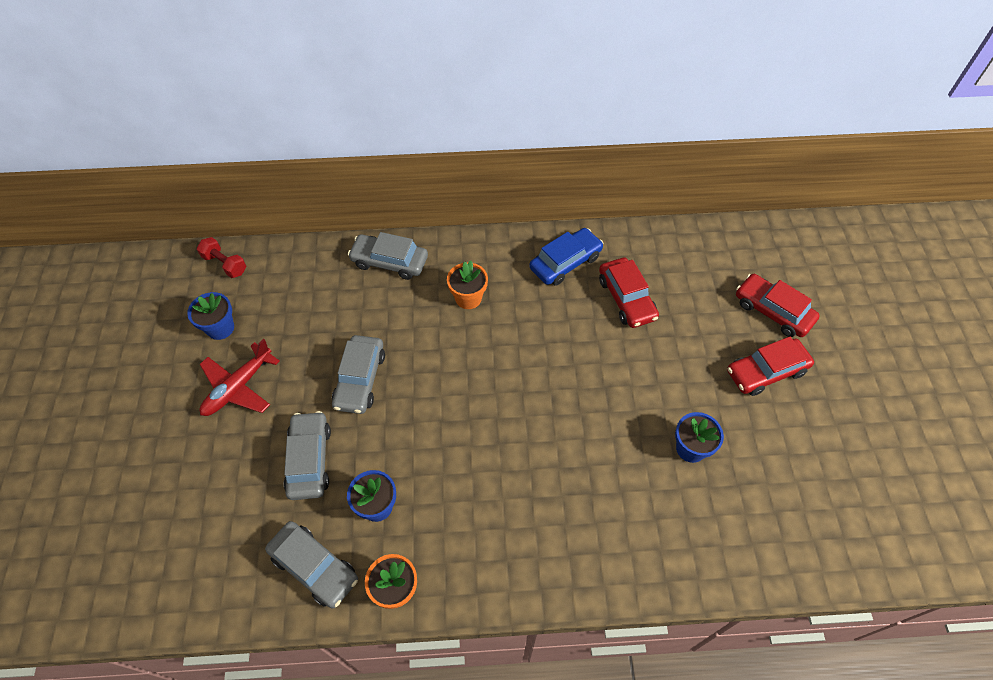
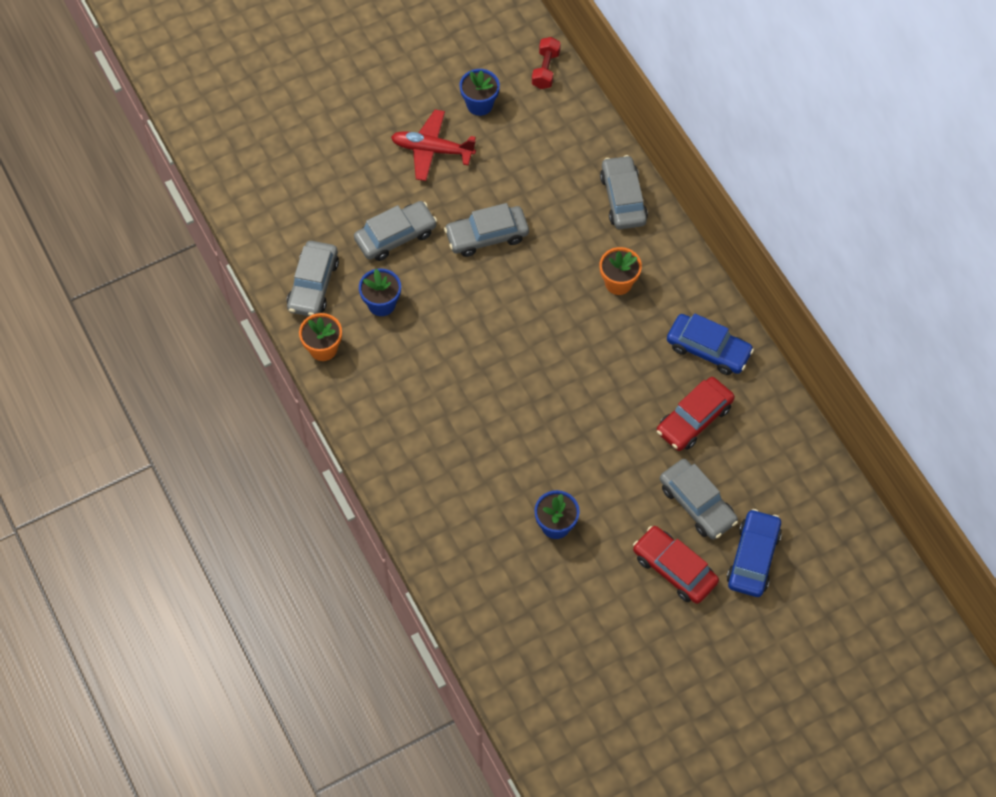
camera: 65 degrees right, 5 degrees up
(708, 329) = (697, 504): none -> grey car
(772, 311) = (753, 558): red car -> blue car

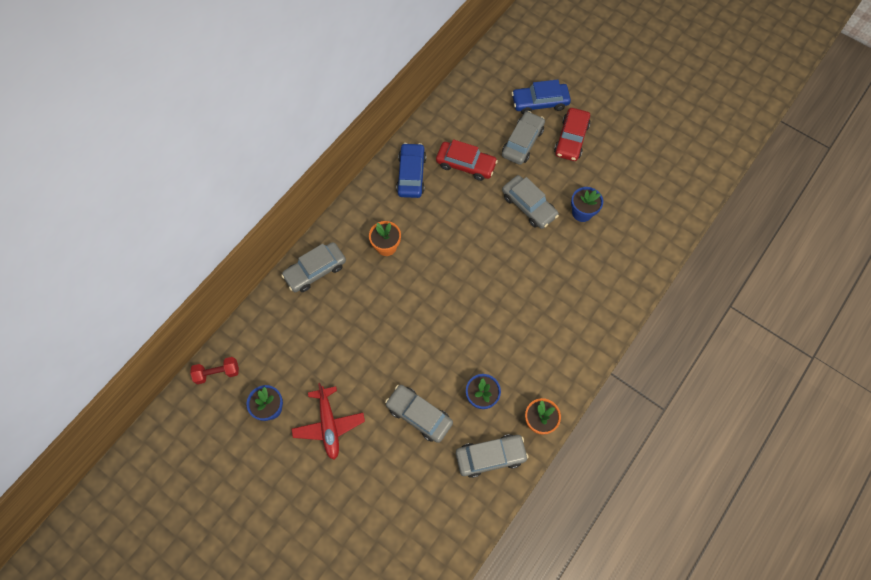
camera: 115 degrees left, 5 degrees up
(487, 236) = (388, 349): grey car -> grey car (528, 206)

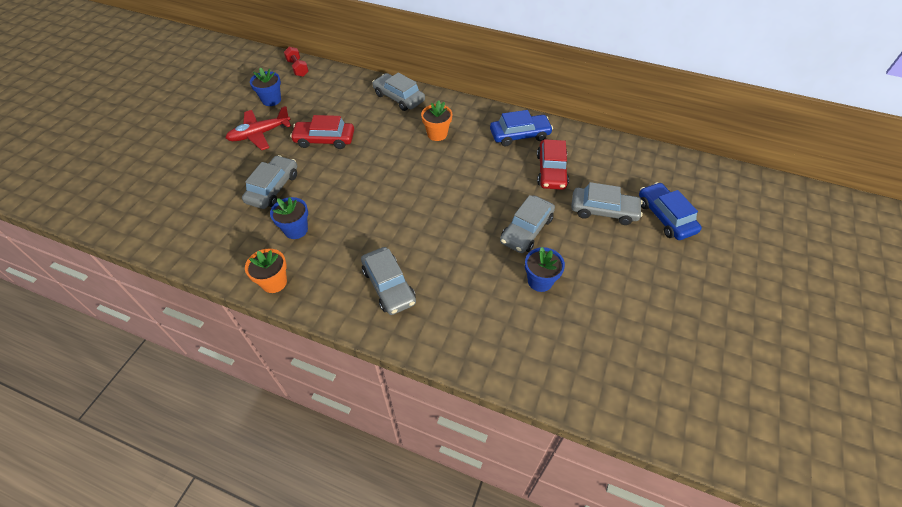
camera: 75 degrees right, 15 degrees down
(490, 456) = (234, 248): grey car -> grey car (388, 286)
(571, 139) = (634, 254): red car -> red car (324, 140)

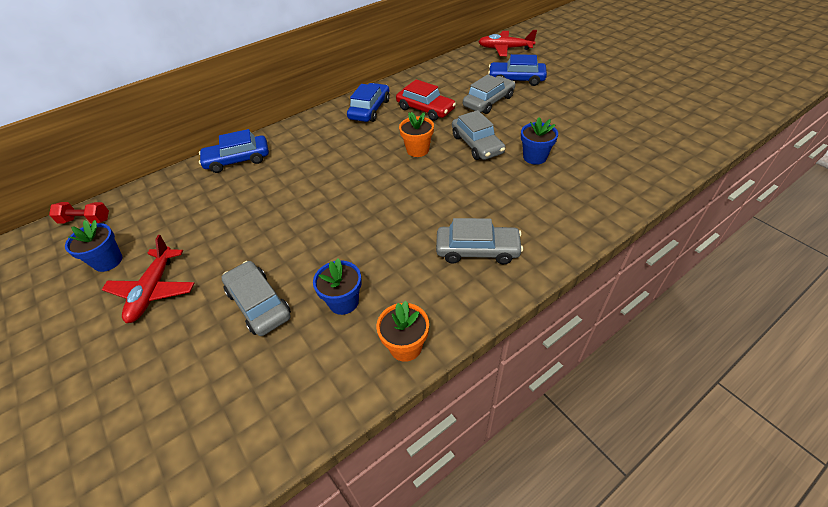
camera: 55 degrees left, 5 degrees down
(324, 140) = (232, 234): red car -> none
(399, 98) = (237, 160): grey car -> blue car
(437, 134) = (316, 153): orange flower pot -> orange flower pot (417, 150)
(720, 184) = (505, 49): none -> red plane

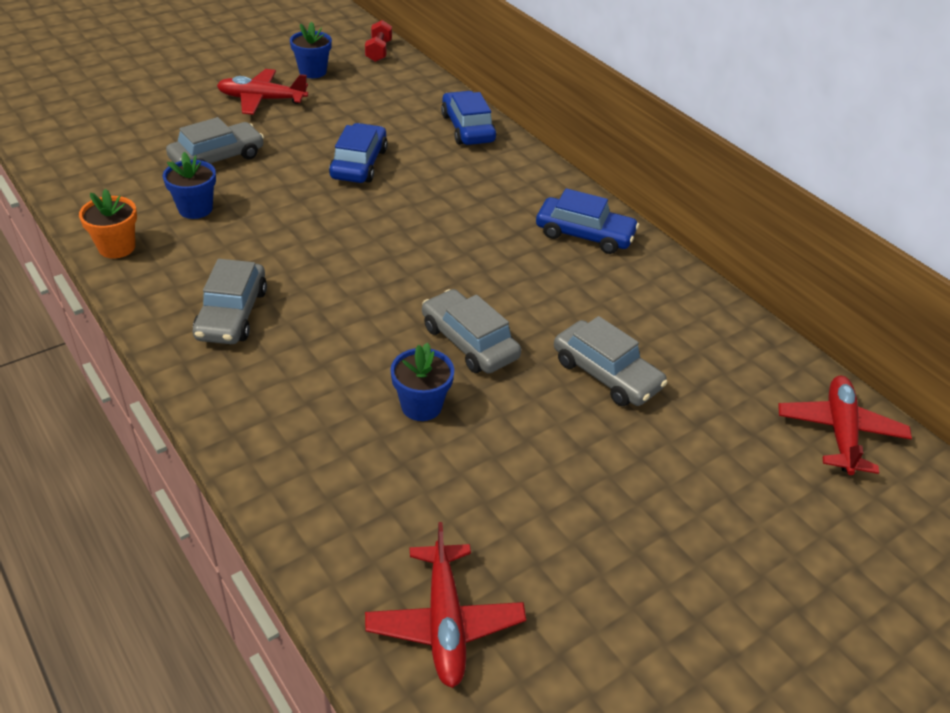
camera: 85 degrees right, 5 degrees down
(417, 150) = (464, 277): orange flower pot -> none
(425, 109) = (582, 293): red car -> none
(477, 144) = (469, 342): grey car -> grey car turned 75 degrees clockwise
(516, 79) = (695, 427): blue car -> blue car (359, 164)
(666, 139) = (445, 622): none -> red plane

